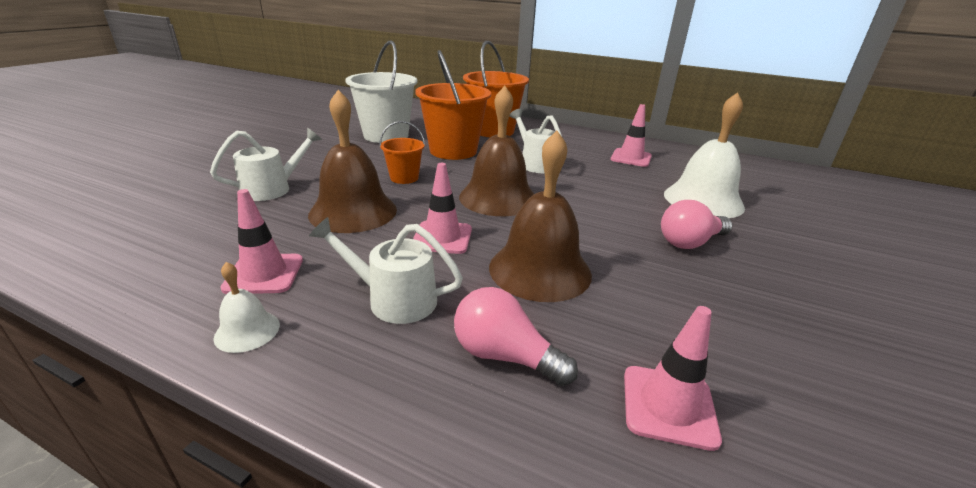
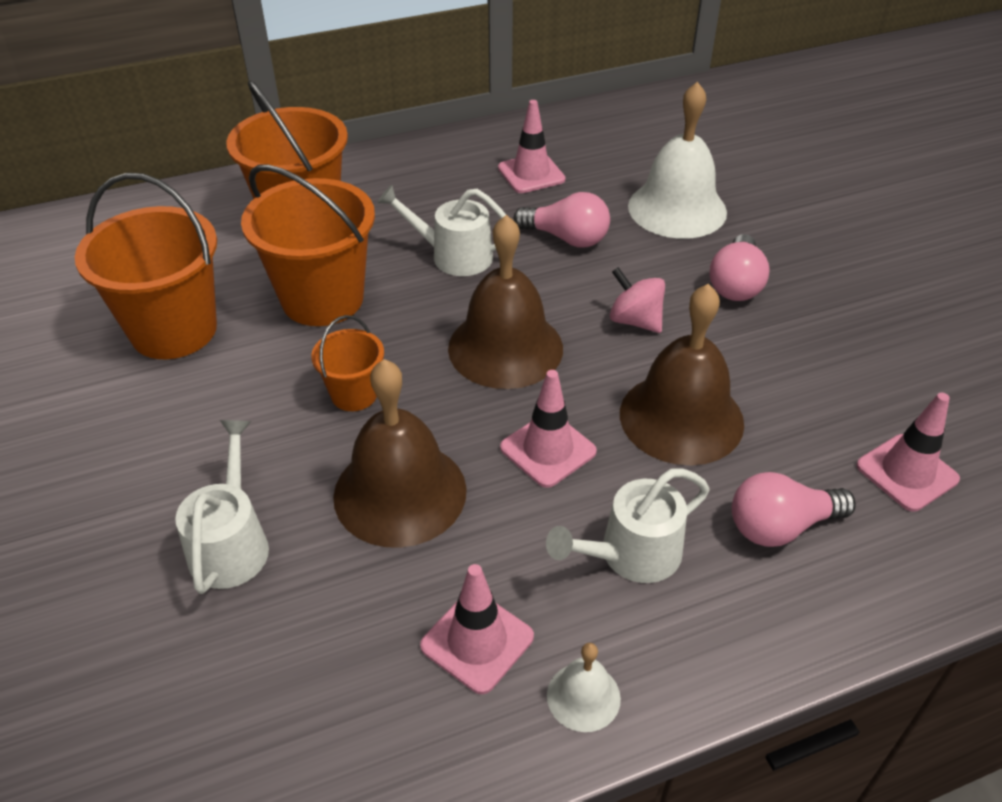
camera: 45 degrees left, 15 degrees up
(386, 135) = (174, 330): white bucket -> orange bucket
(589, 223) = (635, 321): none -> pink spinning top
(608, 182) = (567, 238): none -> pink light bulb

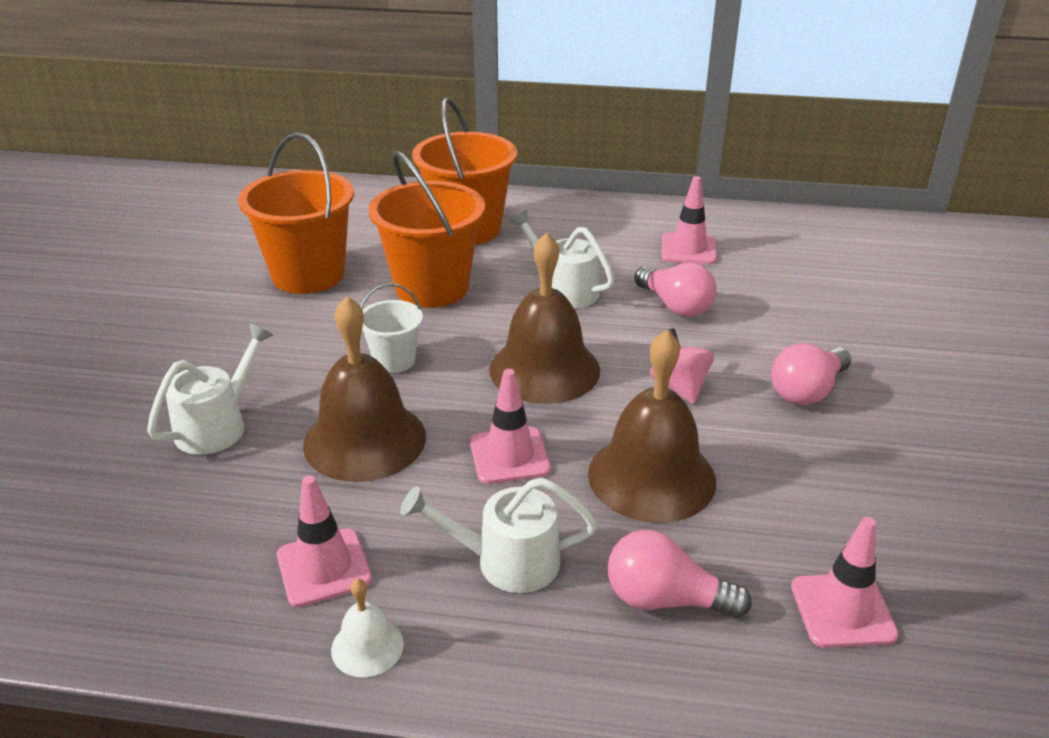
camera: 30 degrees right, 10 degrees down
(354, 394) = (394, 360): orange bucket -> white bucket
(677, 209) = (804, 314): white bell -> none

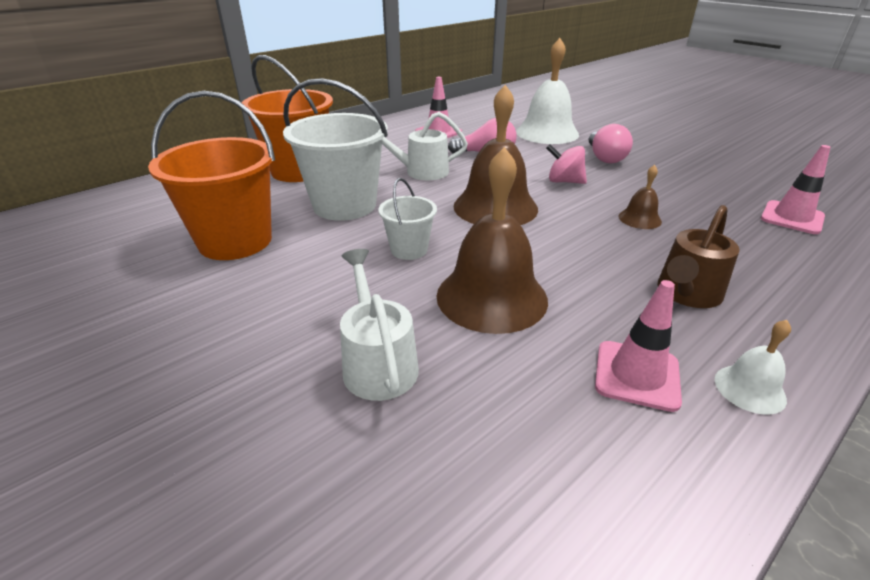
camera: 50 degrees left, 0 degrees up
(432, 288) = (344, 205): orange bucket -> white bucket
(505, 561) = (686, 294): white watering can -> brown watering can
(509, 456) = (573, 251): pink traffic cone -> none
(651, 477) = (639, 219): brown bell -> brown bell, size x0.47
(665, 599) = (757, 257): pink light bulb -> none
(820, 318) = (547, 133): none -> white bell

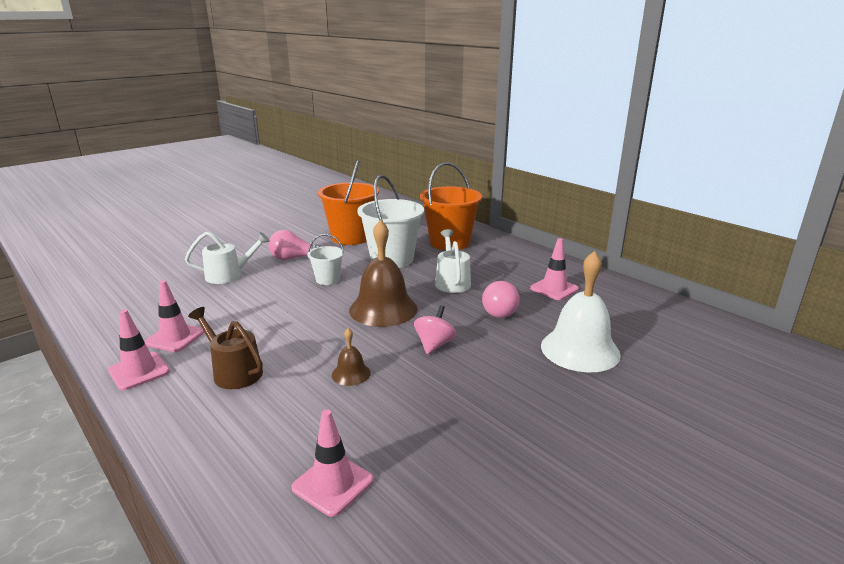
camera: 90 degrees right, 10 degrees down
(491, 297) = (265, 302): brown bell -> none
(604, 158) = (504, 379): pink light bulb -> pink light bulb (293, 258)
(749, 389) = (139, 371): white bell -> pink traffic cone

